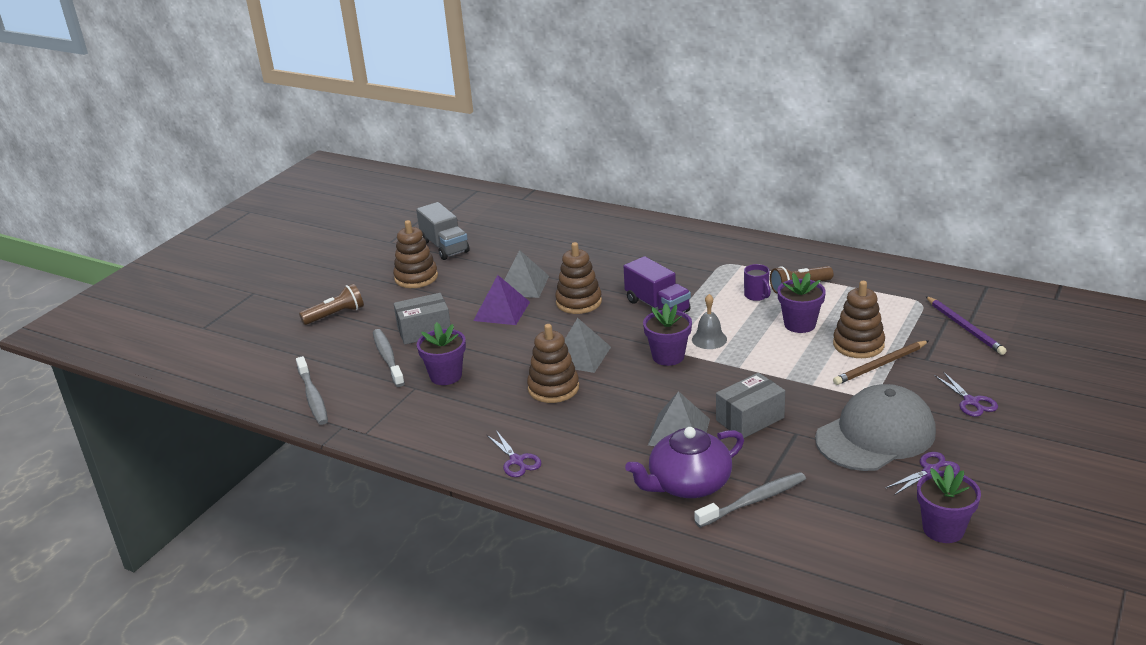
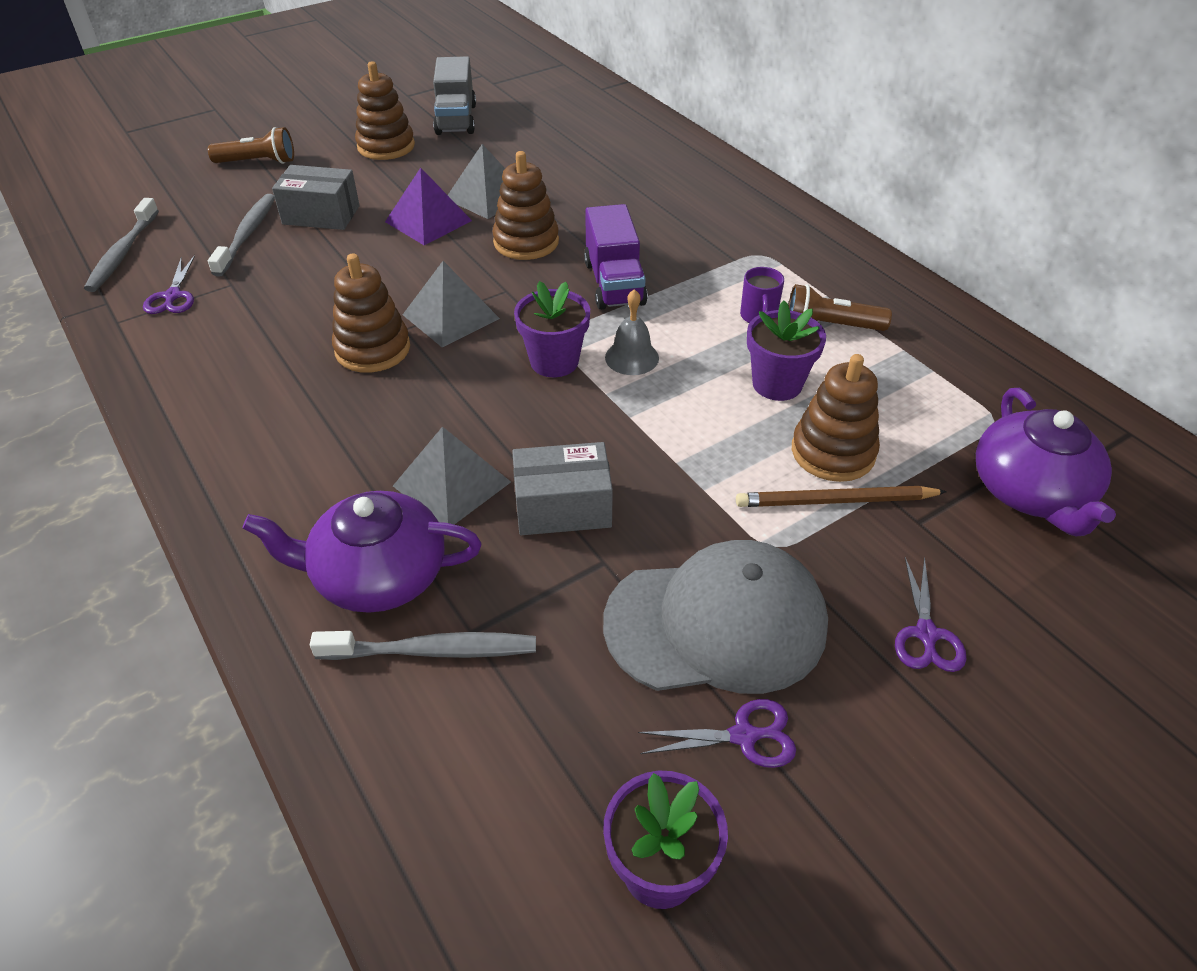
camera: 25 degrees right, 15 degrees up
(446, 376) = (278, 282): purple flower pot -> none
(517, 461) = (222, 435): purple scissors -> purple scissors (173, 296)
(965, 327) = (1030, 492): purple pencil -> purple teapot

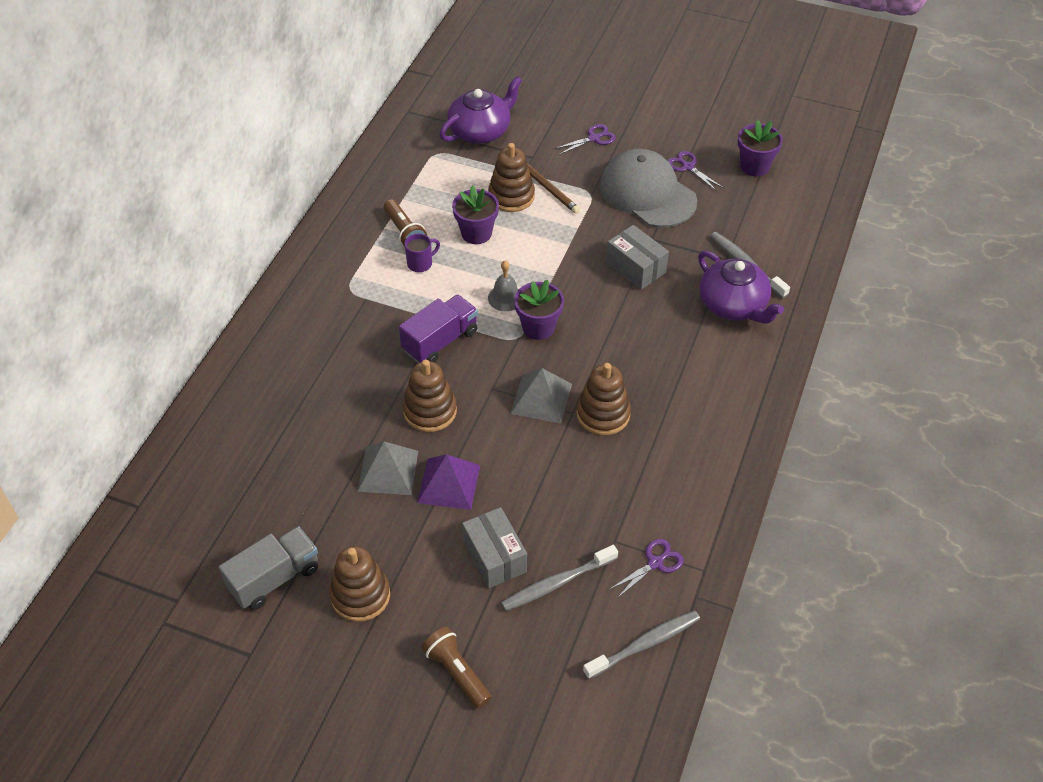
camera: 125 degrees left, 5 degrees up
(451, 484) = (662, 314): grey pyramid -> none

